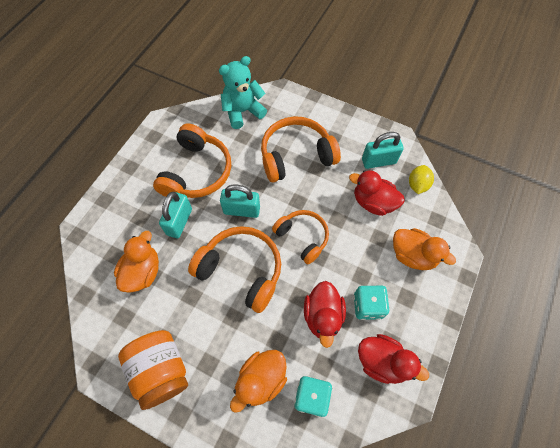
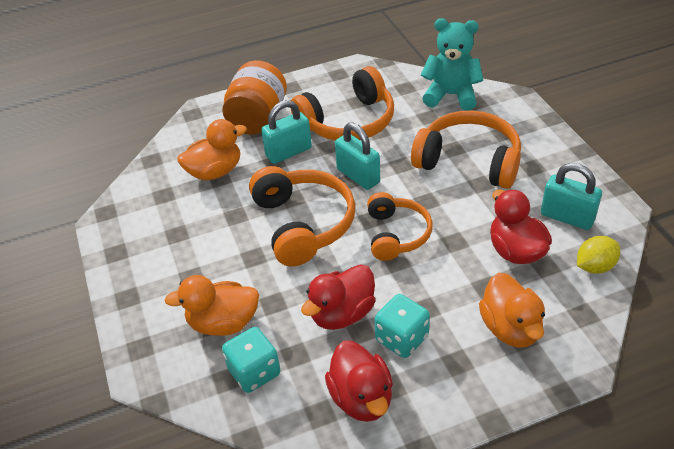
camera: 45 degrees right, 20 degrees down
(161, 370) = (149, 254): orange jar -> orange jar (257, 119)

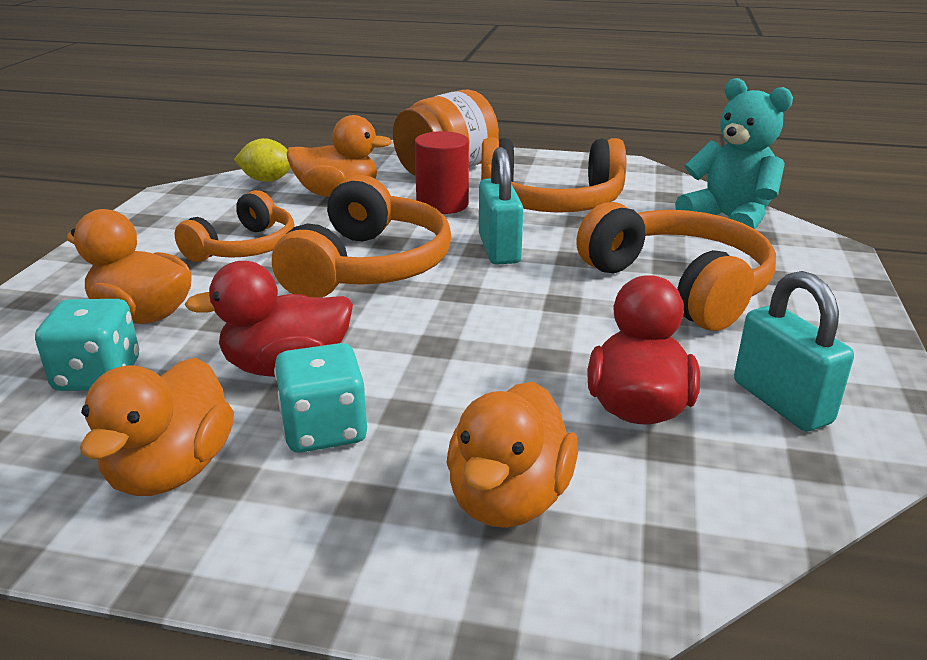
camera: 30 degrees right, 15 degrees down
(288, 152) = (442, 204): turquoise padlock -> red cylinder
(361, 398) = (171, 470): red duck -> orange duck
(397, 234) = (474, 319): orange headphones -> orange headphones (244, 248)
(595, 266) = (768, 487): yellow lemon -> yellow lemon (267, 180)

